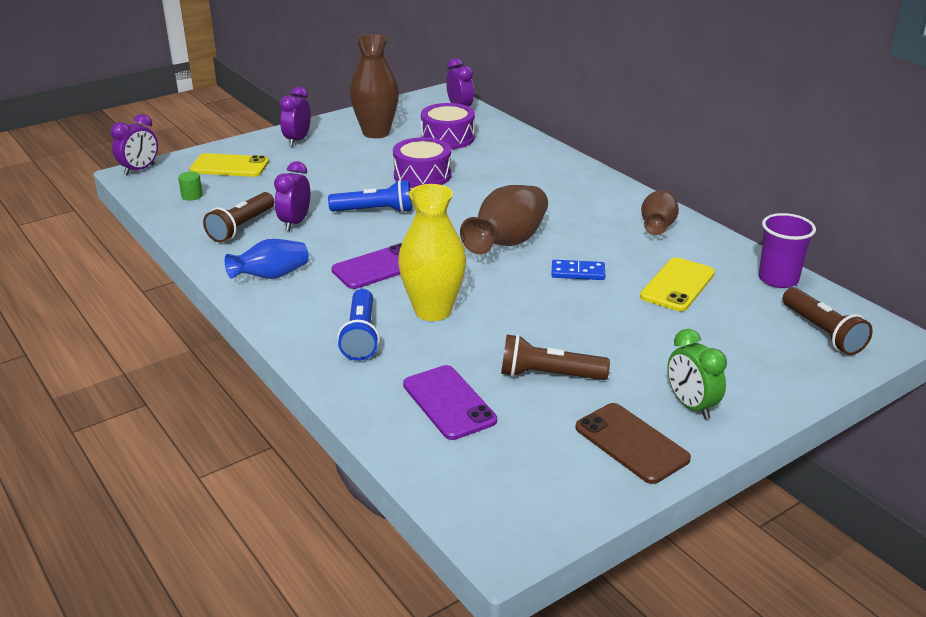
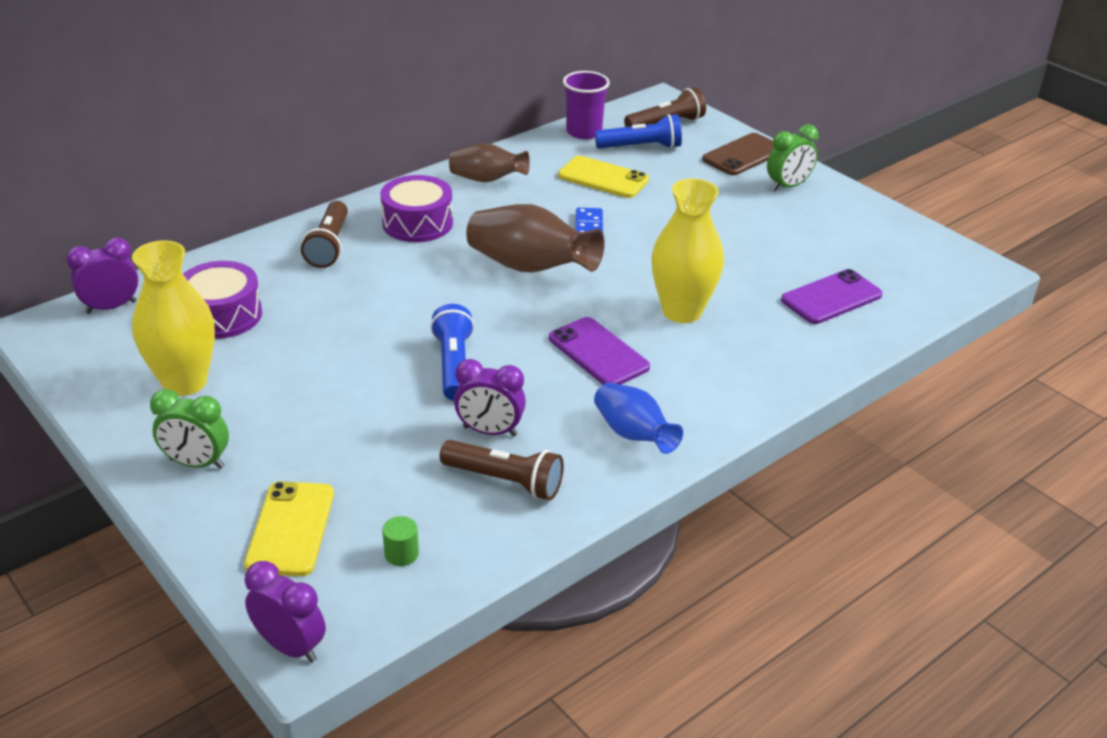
camera: 95 degrees left, 5 degrees up
(297, 140) = (197, 463): purple clock -> green clock
(361, 336) = (742, 355): blue flashlight -> blue flashlight (641, 147)
(376, 133) = (184, 382): brown vase -> yellow vase
(422, 175) = (347, 332): purple drum -> purple drum (417, 223)
(548, 375) = (770, 247): brown flashlight -> brown flashlight (329, 246)
(631, 443) = (846, 214): brown phone -> brown phone (743, 155)

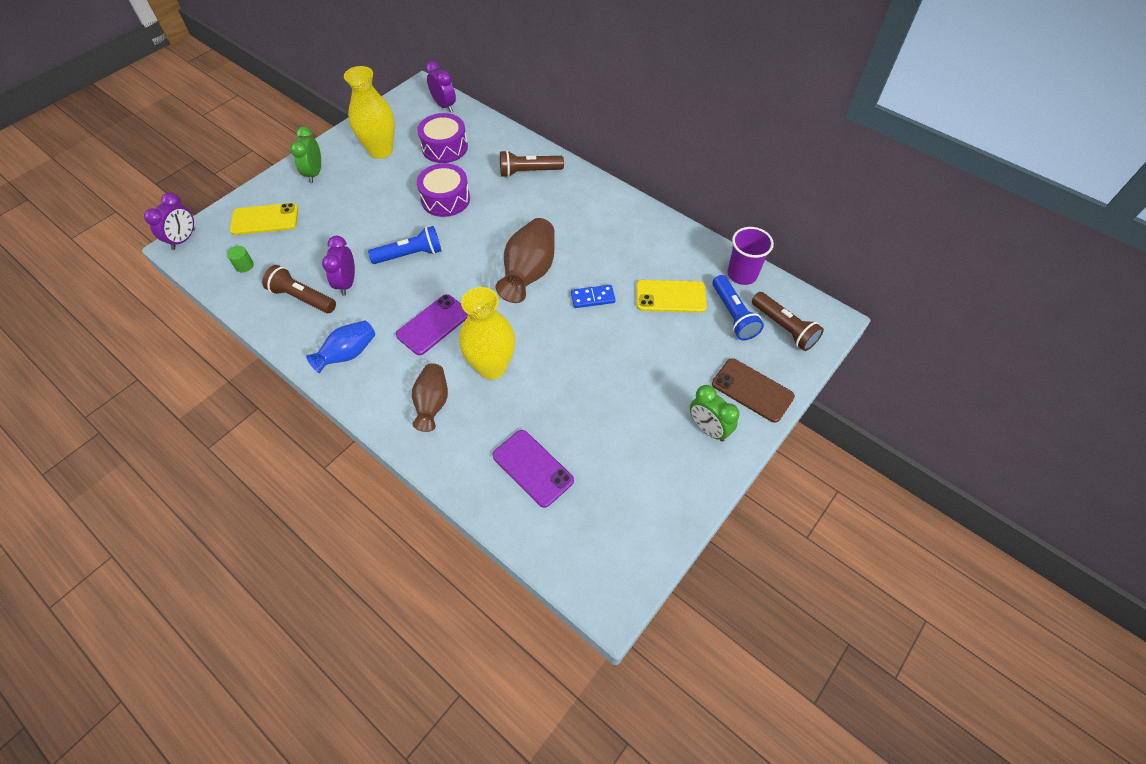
camera: 80 degrees right, 20 degrees up
(417, 223) = (568, 206): purple drum -> purple drum (445, 199)
(487, 180) = (641, 230): brown vase -> brown vase (432, 404)
(505, 481) = (302, 298): brown flashlight -> brown flashlight turned 105 degrees clockwise
(603, 178) = (670, 296): yellow phone -> yellow phone turned 75 degrees clockwise

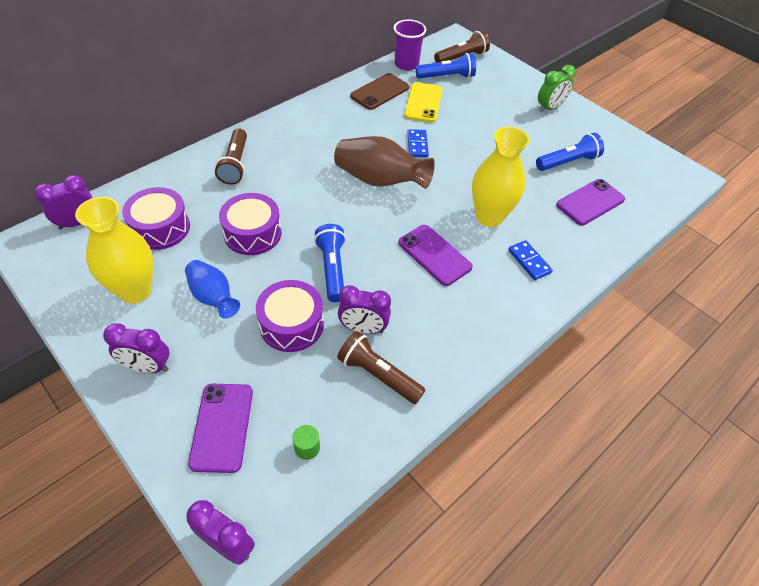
camera: 85 degrees left, 5 degrees down
(265, 219) = (222, 427): yellow phone -> purple phone
(302, 298) = (378, 375): brown flashlight -> brown flashlight turned 90 degrees clockwise
(314, 173) = (147, 367): green clock -> purple clock
(348, 354) = (466, 328): blue vase -> blue vase (213, 297)
(351, 239) = (291, 324): none -> purple drum
(432, 404) = (529, 261): brown vase -> blue domino
(601, 446) = (568, 162): none -> blue flashlight
(752, 390) = (516, 82): brown phone -> brown phone (380, 92)

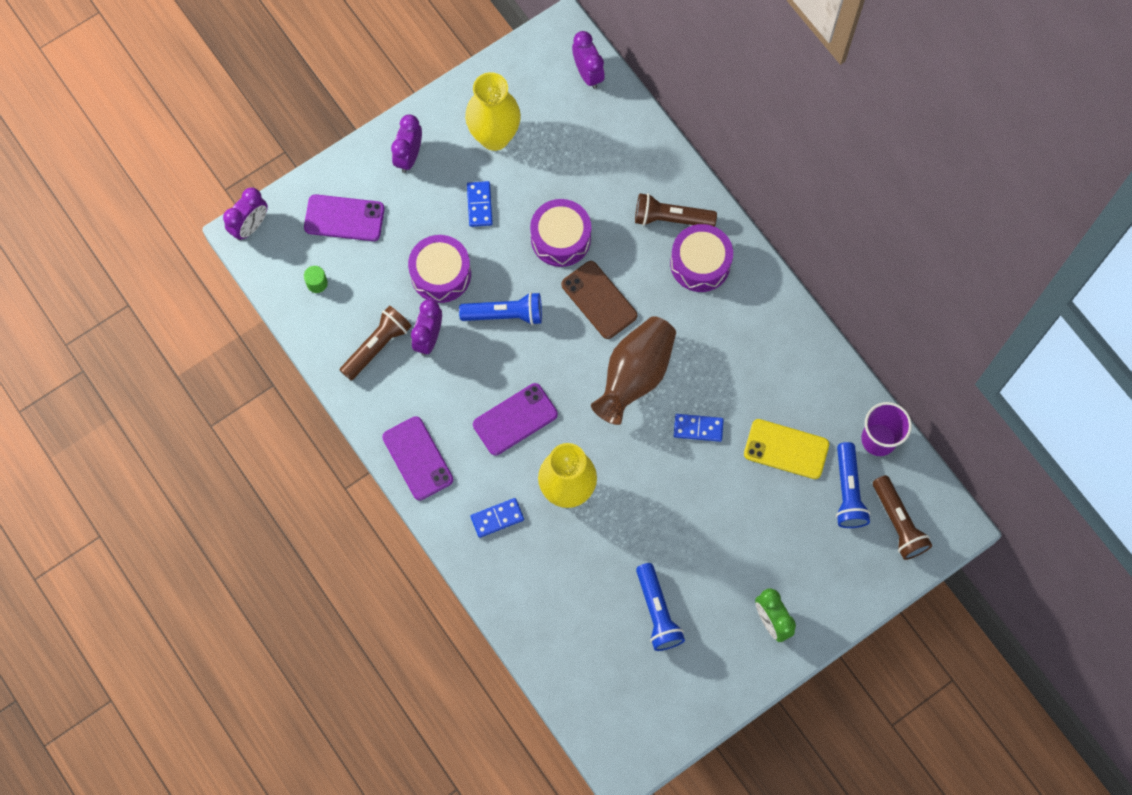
camera: 100 degrees right, 20 degrees up
(160, 228) = (575, 150): purple drum -> purple drum (700, 263)
(213, 297) = (479, 205): blue vase -> blue domino
(380, 92) = (811, 395): brown phone -> brown phone (599, 300)
(590, 202) = (583, 617): purple phone -> purple phone (417, 458)

